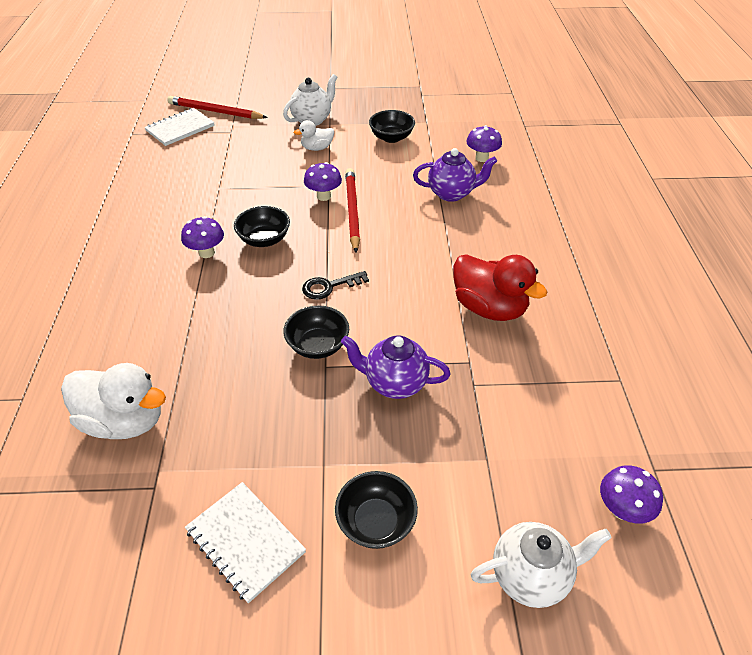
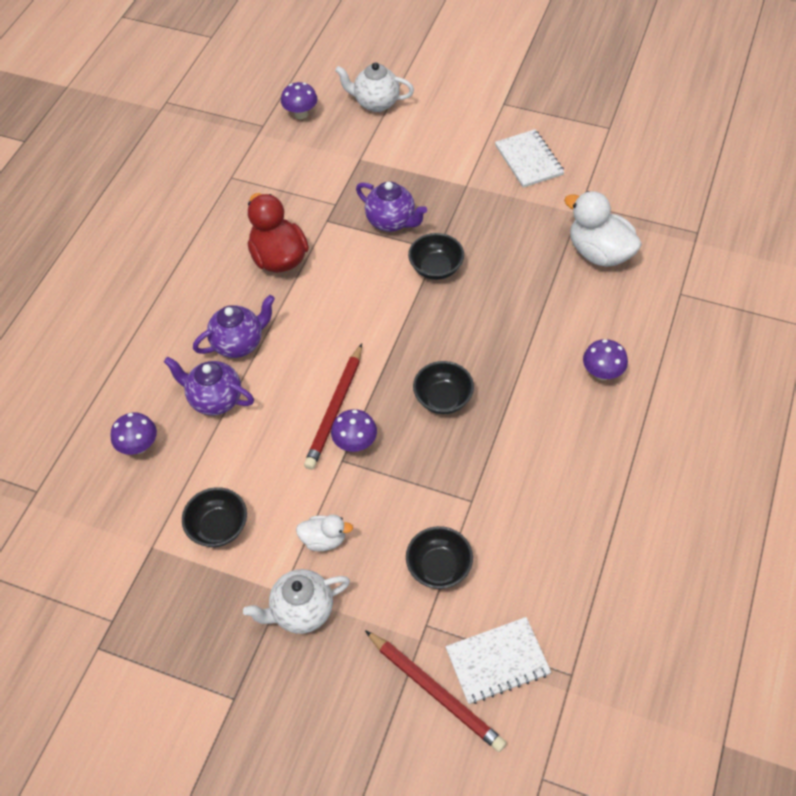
camera: 155 degrees left, 10 degrees up
(206, 253) = (506, 400): purple mushroom -> purple mushroom (602, 373)
(329, 287) = (402, 321): black key -> none
(376, 522) = (447, 148): black bowl -> black bowl (439, 567)
(465, 231) = (239, 343): none -> purple teapot

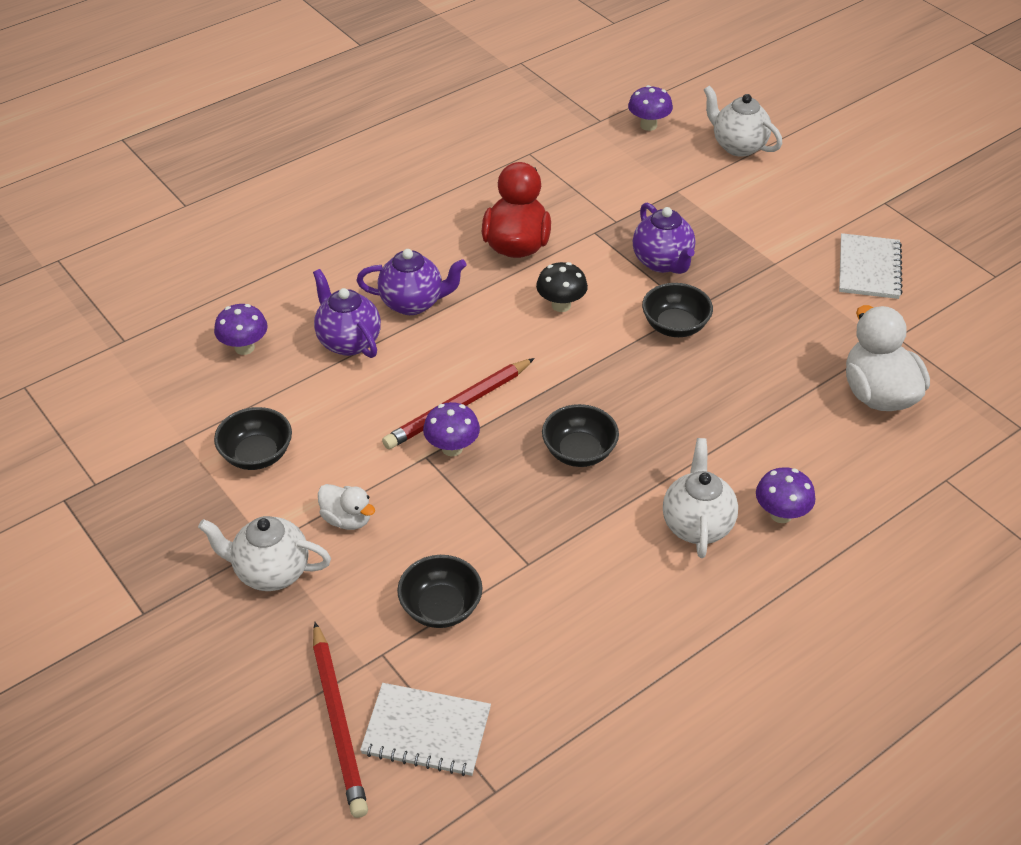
camera: 30 degrees right, 10 degrees down
(346, 291) = (561, 305): none -> black mushroom
(557, 410) = (697, 525): none -> white teapot

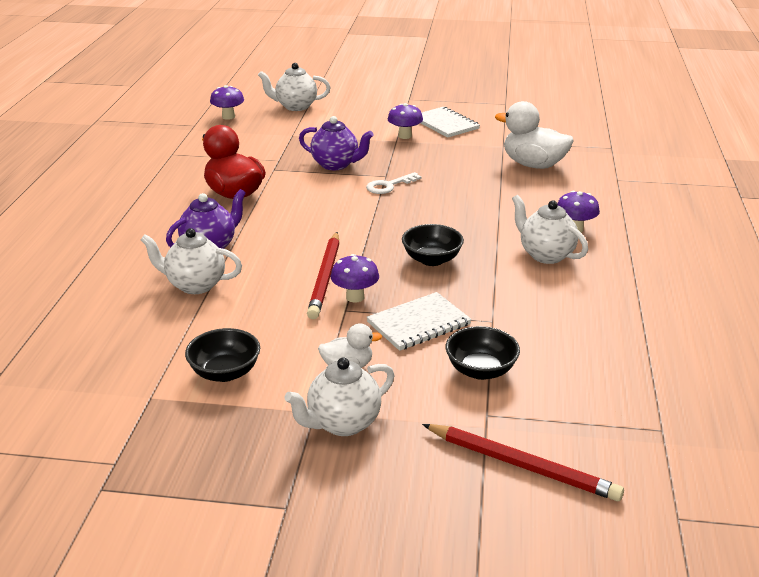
camera: 45 degrees left, 15 degrees down
(244, 347) = (118, 326): purple mushroom -> purple mushroom (405, 136)
(348, 341) = (195, 285): purple teapot -> white teapot
(426, 731) = (578, 431): white notebook -> white notebook (418, 323)
(561, 305) = (308, 206): black mushroom -> none
(675, 326) = (389, 186): black bowl -> white key

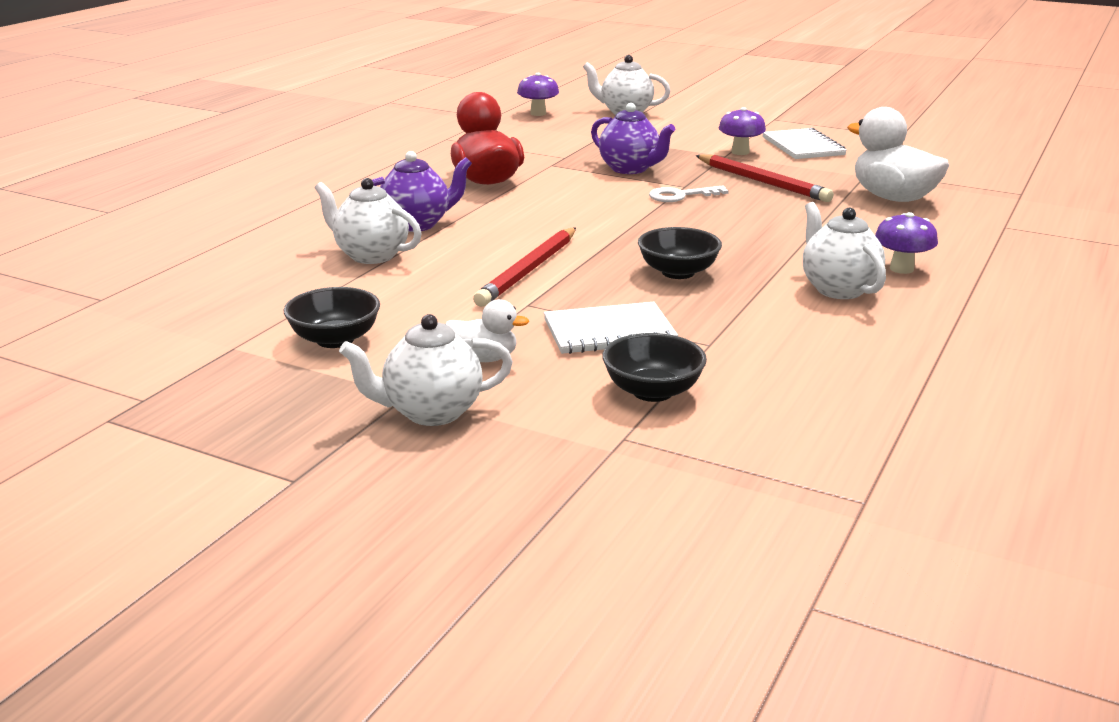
camera: 20 degrees right, 5 degrees down
(355, 297) = (549, 294): purple mushroom -> none
(522, 465) = (629, 500): red pencil -> red pencil (763, 182)

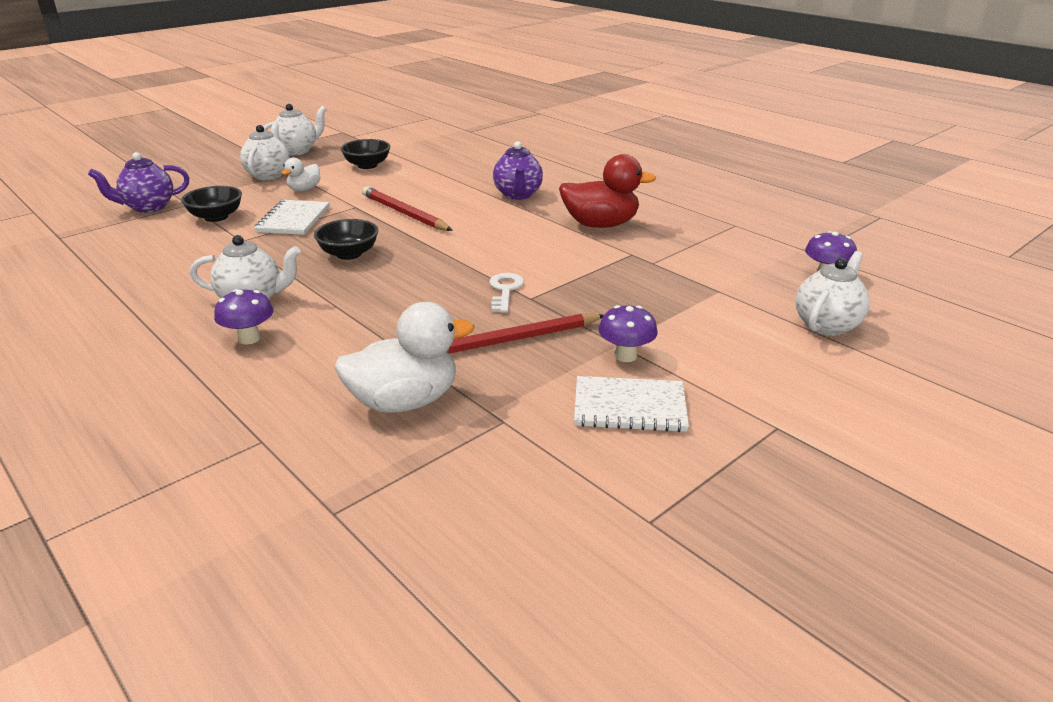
camera: 110 degrees right, 5 degrees up
(370, 255) = (473, 180): white teapot -> white teapot (297, 151)
(630, 169) = (598, 284): purple teapot -> purple teapot (148, 207)

